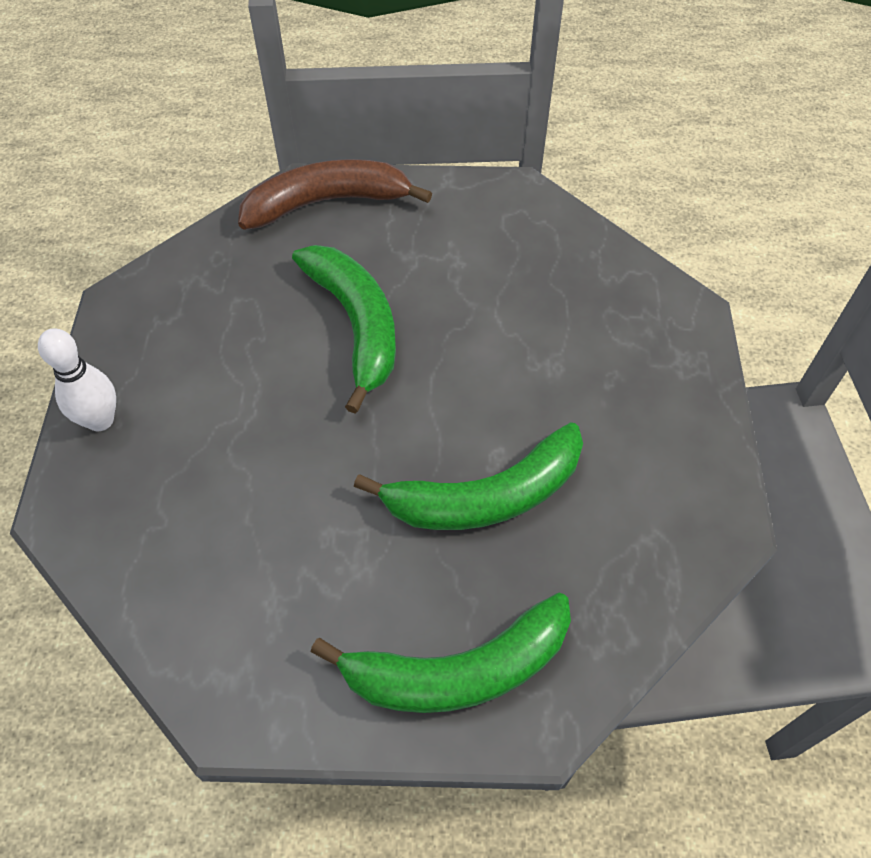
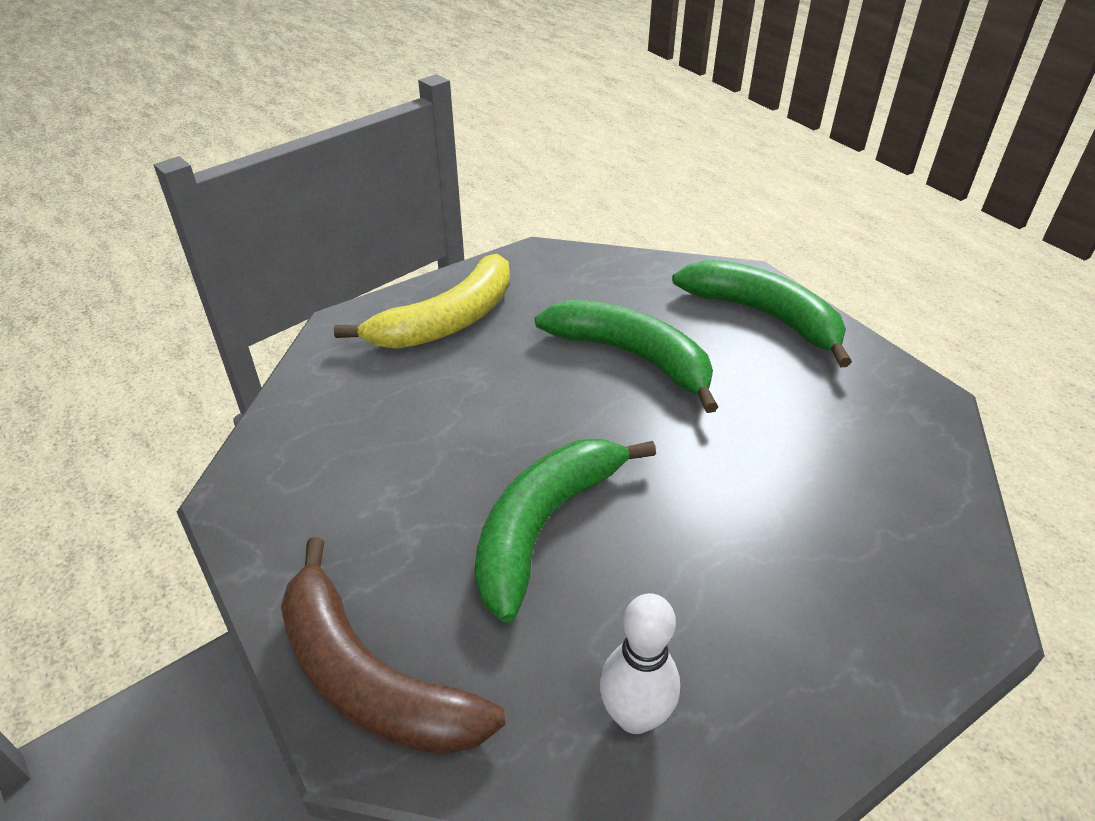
camera: 125 degrees left, 15 degrees down
(100, 420) = (874, 672): white bowling pin -> white bowling pin (635, 716)
(644, 385) = (448, 321): none -> yellow banana

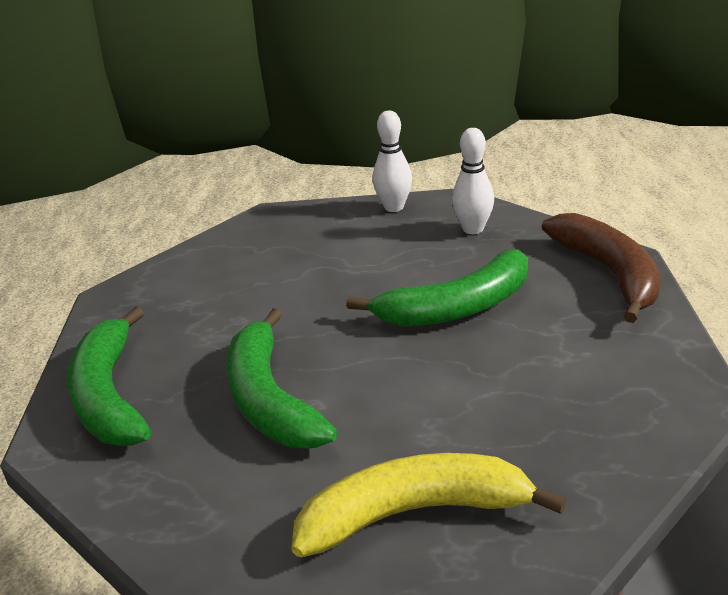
camera: 145 degrees left, 10 degrees down
(816, 730) = (394, 207): none -> white bowling pin

